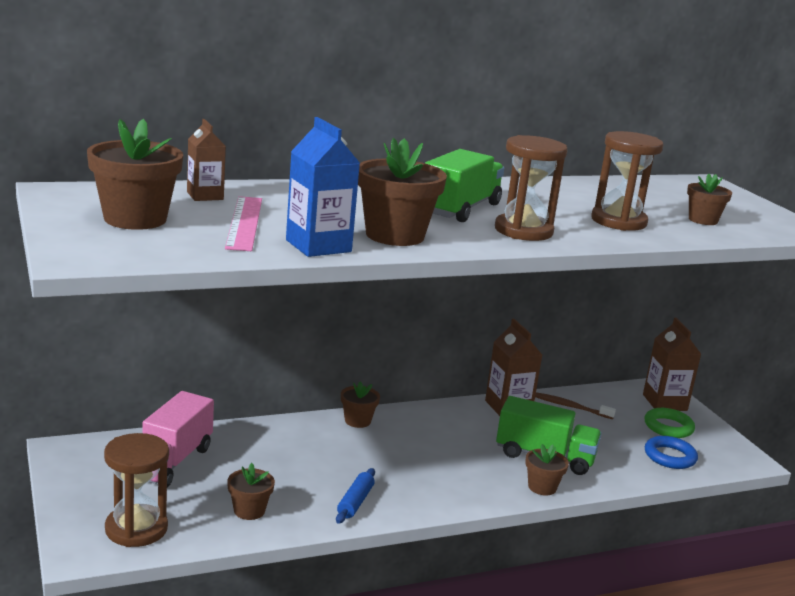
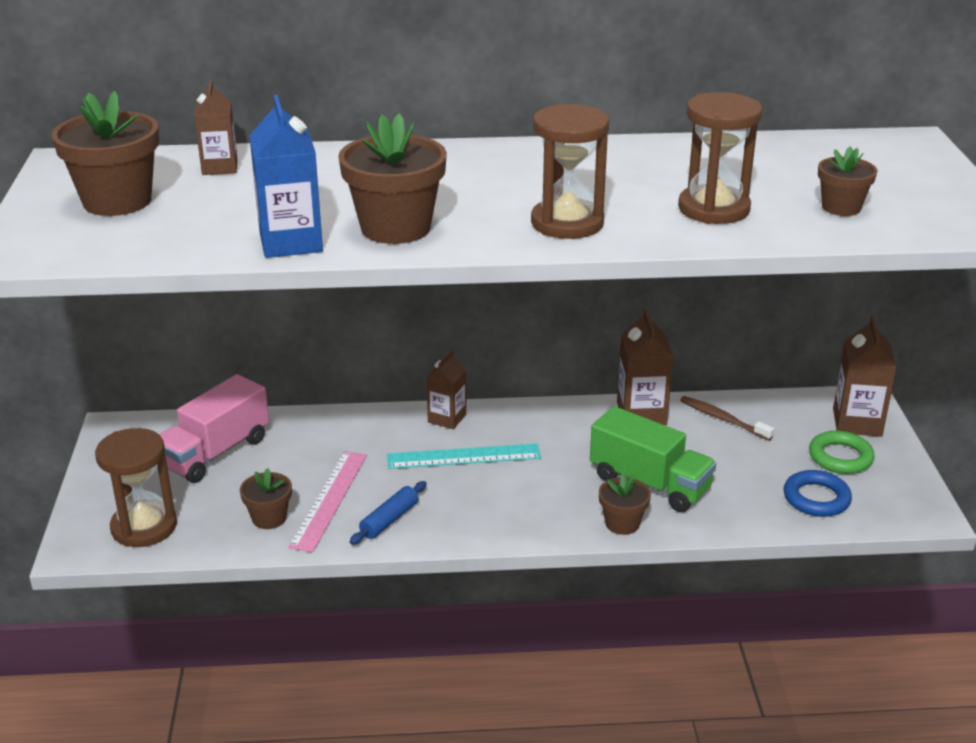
camera: 20 degrees right, 10 degrees up
(244, 222) = (233, 207): pink ruler -> pink ruler (329, 499)
(357, 421) = (447, 418): brown flower pot -> brown carton
(388, 448) = (463, 456): none -> turquoise ruler
(460, 209) = (514, 188): green truck -> none

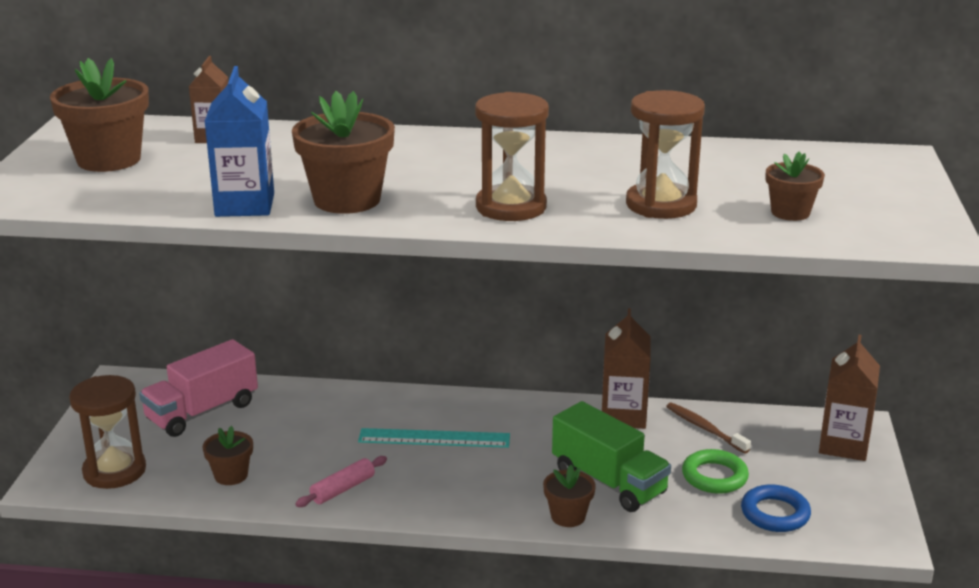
camera: 10 degrees right, 5 degrees down
(329, 499) = (293, 464): pink ruler -> none
(389, 520) = (342, 489): blue rolling pin -> pink rolling pin
(447, 418) = (430, 402): brown carton -> none
(840, 457) = (814, 477): green ring -> green ring (714, 476)

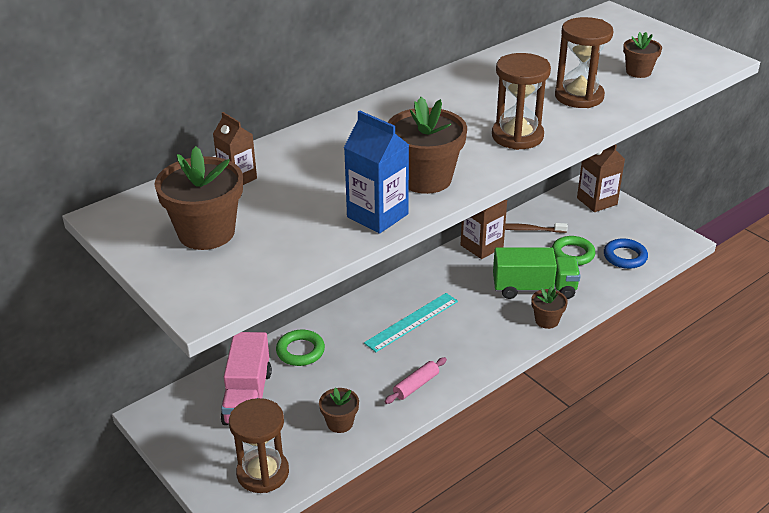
camera: 45 degrees left, 10 degrees up
(300, 404) = (300, 351): none -> green ring
(342, 489) = (416, 385): pink rolling pin -> pink rolling pin turned 45 degrees clockwise

